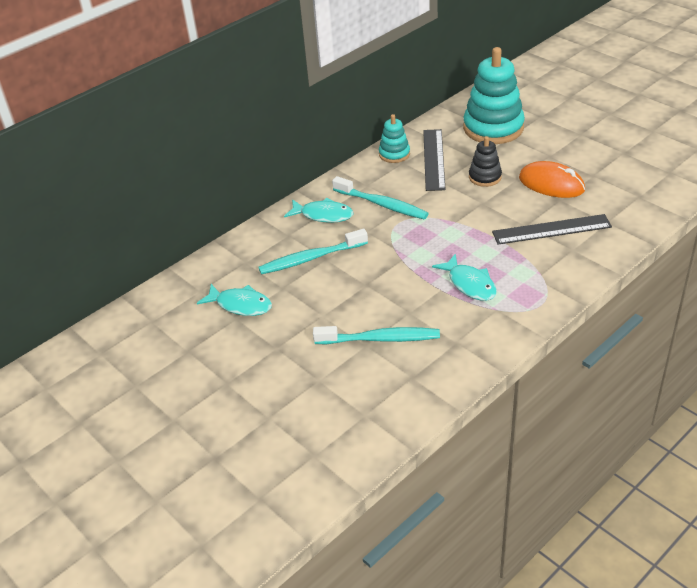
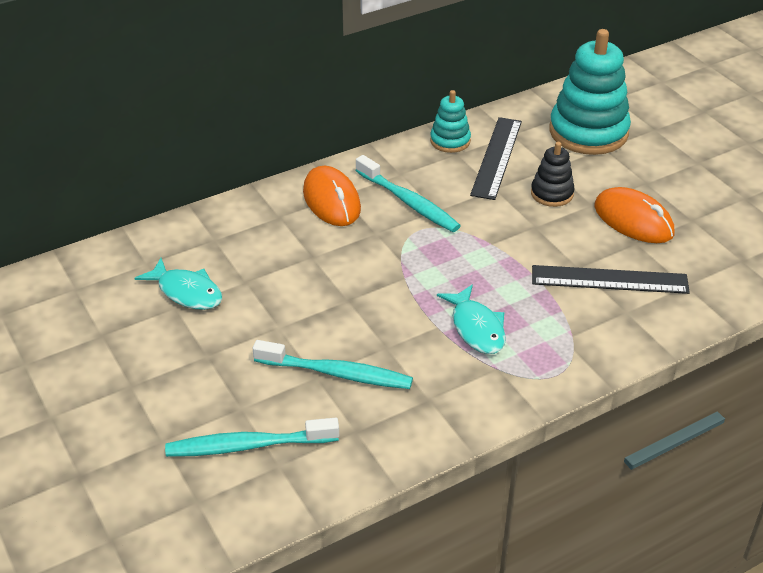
camera: 10 degrees right, 0 degrees up
(311, 258) = (294, 252): turquoise toothbrush -> turquoise toothbrush (248, 445)
(323, 215) = (331, 200): turquoise fish -> orange mouse

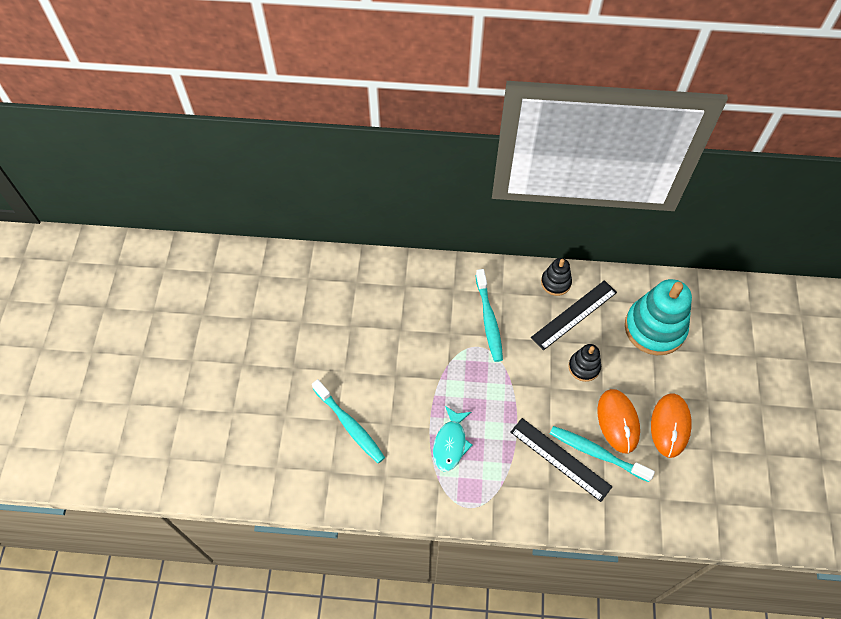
camera: 35 degrees right, 20 degrees up
(187, 292) = (314, 314): turquoise fish -> none
(248, 445) = (270, 444): turquoise toothbrush -> turquoise toothbrush (596, 453)
(331, 200) = (444, 291): orange mouse -> orange mouse (670, 426)
(450, 141) = (555, 282): turquoise stacking toy -> black stacking toy

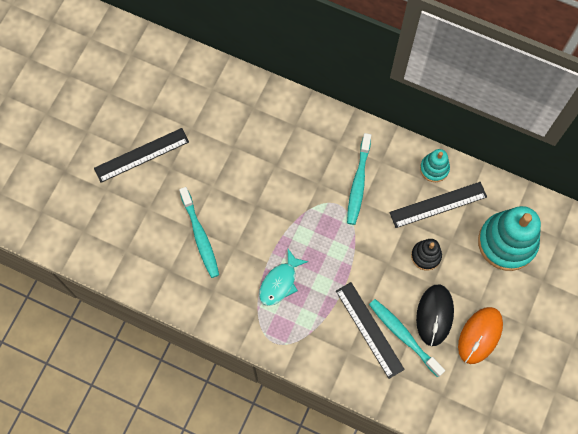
camera: 20 degrees right, 10 degrees up
(258, 364) = (141, 155): none -> black ruler
(555, 282) = (434, 168): black stacking toy -> turquoise stacking toy
(618, 421) = (434, 315): orange mouse -> black mouse

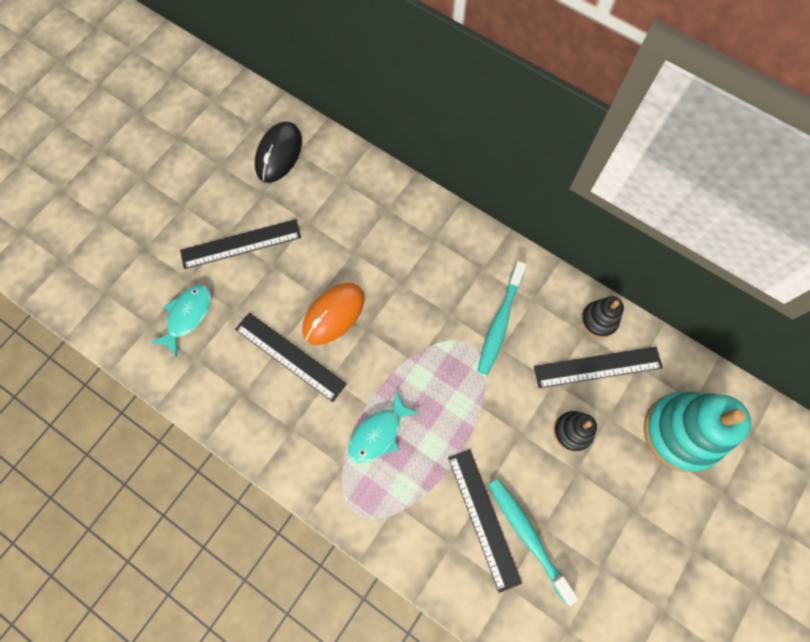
camera: 10 degrees right, 0 degrees up
(112, 219) = (188, 316): none -> turquoise fish
(200, 236) = (290, 356): turquoise toothbrush -> black ruler
(434, 168) = (599, 320): turquoise stacking toy -> black stacking toy
(434, 315) = (573, 514): black mouse -> black mouse (279, 154)
(480, 335) = (630, 554): orange mouse -> orange mouse (333, 314)

